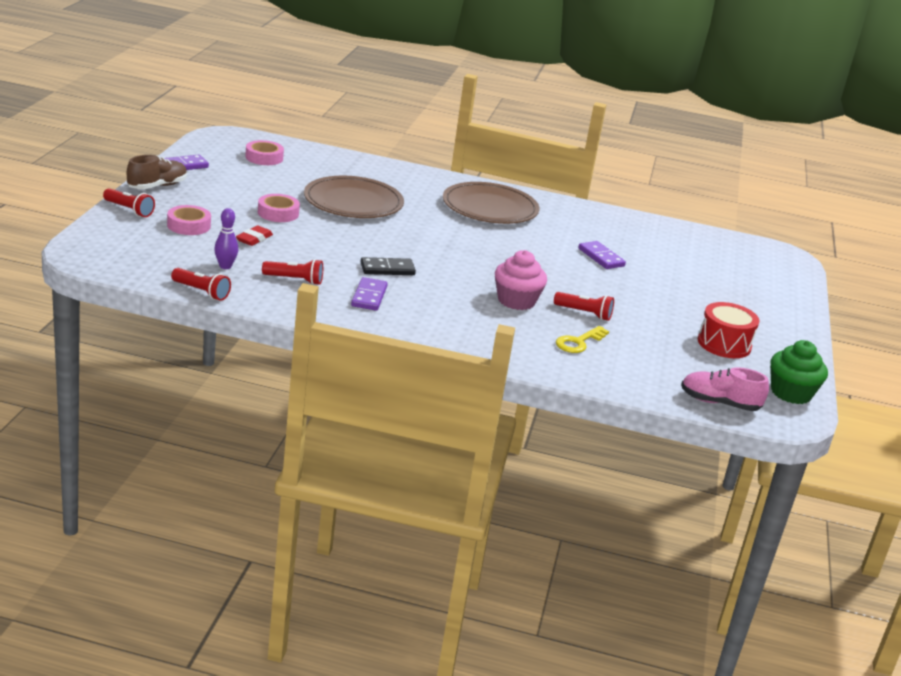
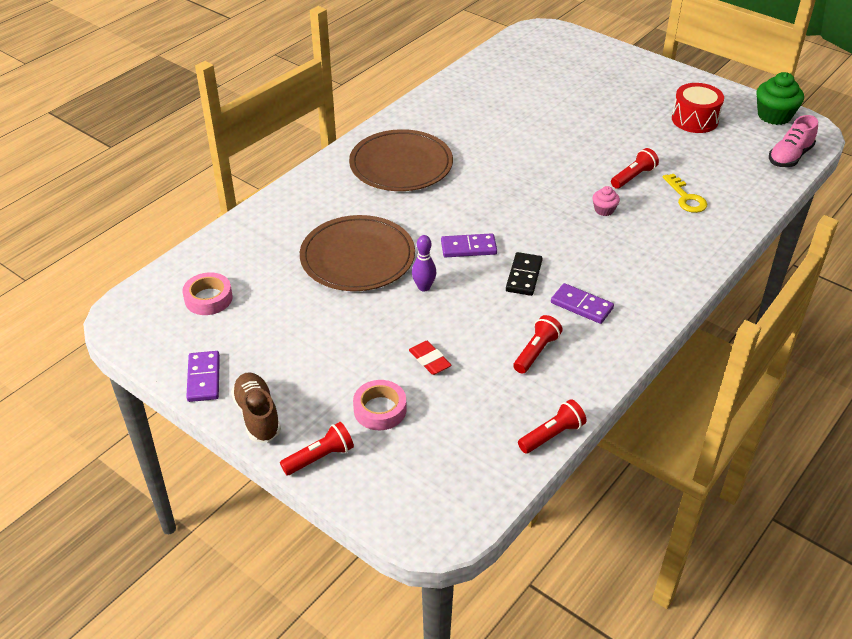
camera: 60 degrees left, 15 degrees up
(225, 266) = (493, 401): purple bowling pin -> purple bowling pin (424, 287)
(278, 213) = (368, 324): pink tape -> none
(516, 301) = (604, 210): pink cupcake -> pink cupcake, size x0.53
(601, 257) = (526, 131): purple domino -> purple domino (468, 248)

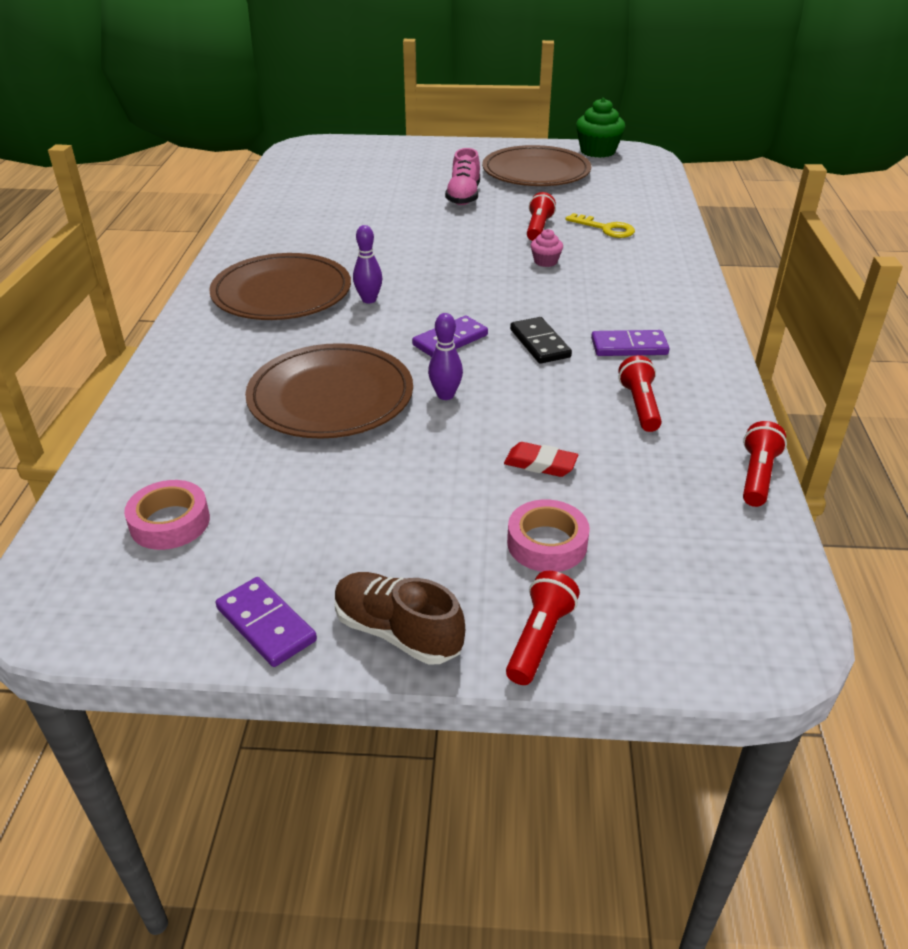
camera: 35 degrees left, 5 degrees down
(449, 193) = (369, 300): none -> purple bowling pin
(694, 120) = (536, 172): red drum -> brown plate
(789, 157) = (648, 174): pink shoe -> pink shoe (463, 196)

